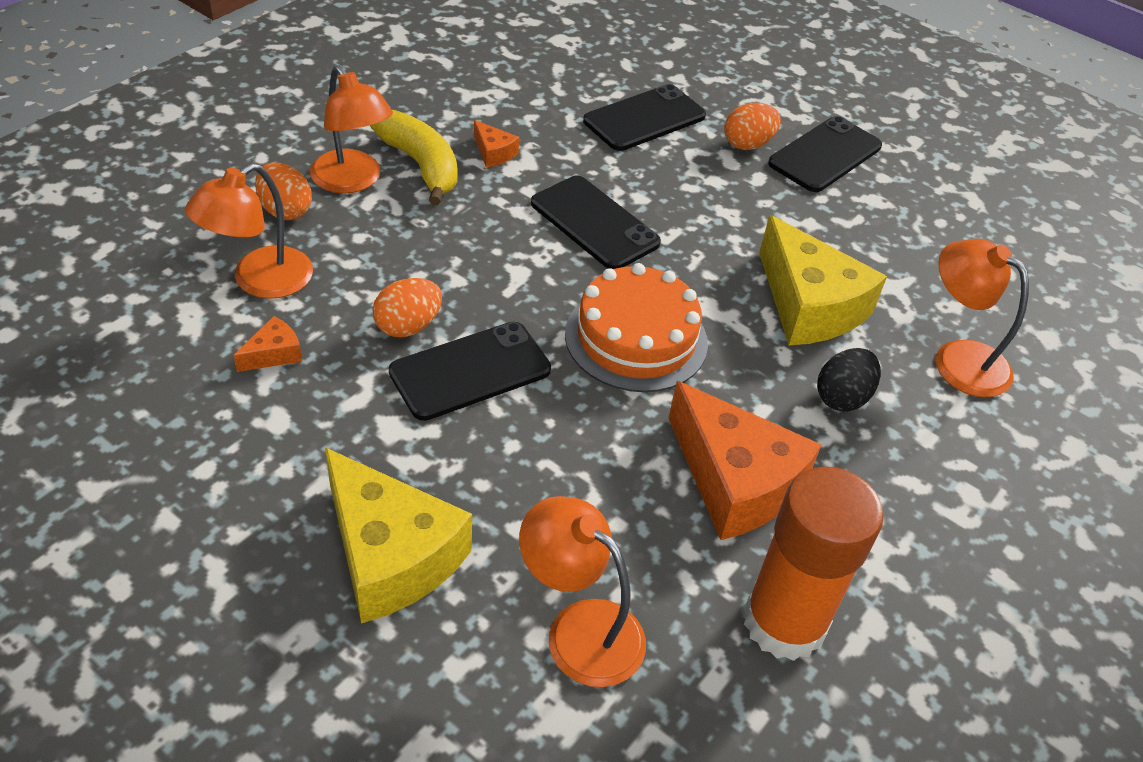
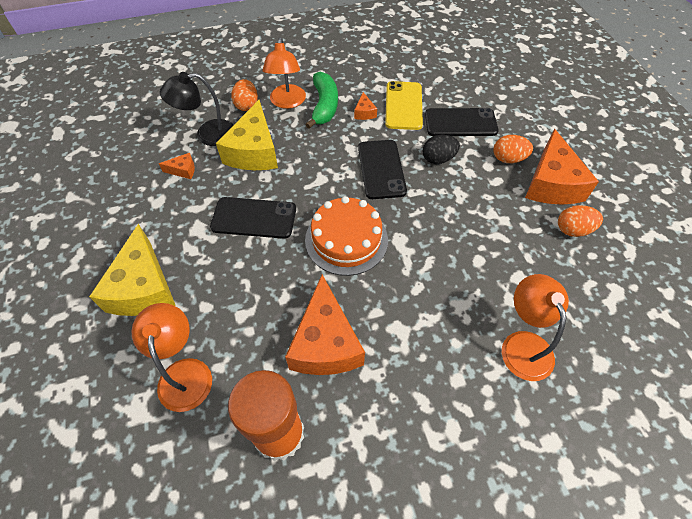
camera: 40 degrees right, 10 degrees up
(259, 281) = (207, 134): orange lamp -> black lamp
(408, 326) = (247, 183): orange egg -> orange egg (573, 230)
(420, 165) = (324, 106): yellow banana -> green banana
(543, 122) = (403, 106): none -> yellow phone
(809, 305) = (458, 267): yellow cheese -> yellow cheese (254, 151)
(825, 155) = (551, 183): black phone -> orange cheese
(842, 397) = (428, 329): black egg -> black egg (438, 159)

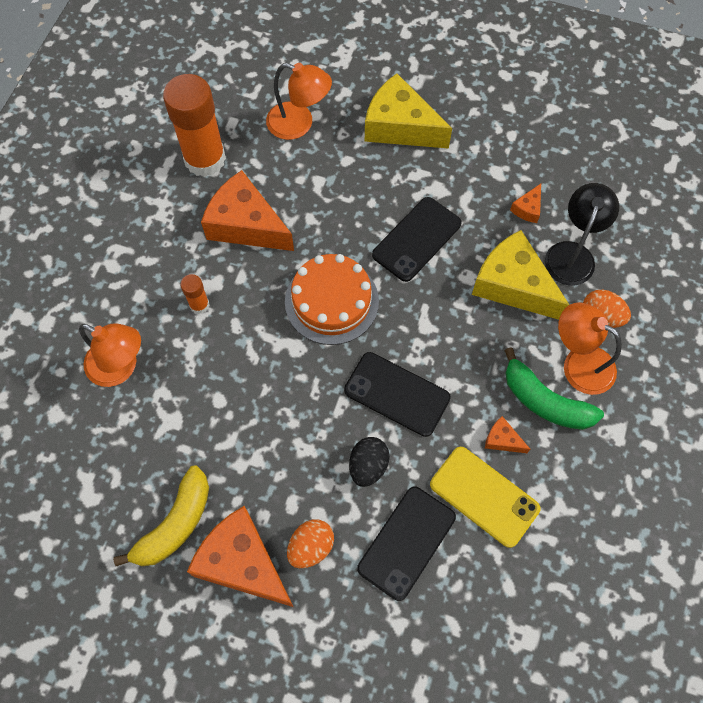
camera: 125 degrees right, 10 degrees up
(424, 326) = (199, 305): none -> orange glue stick
(573, 230) = (175, 524): orange egg -> yellow banana

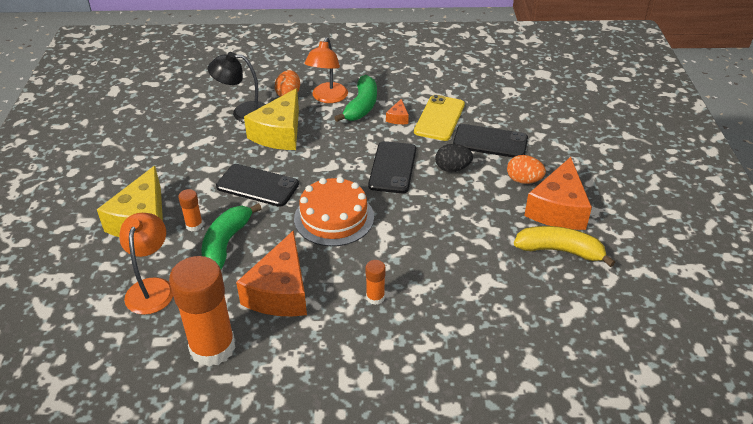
camera: 110 degrees left, 25 degrees down
(120, 367) = (462, 331): orange lamp -> none
(334, 192) = (226, 243): none -> green banana
(373, 169) = (194, 225): none -> orange glue stick
(527, 209) = (210, 137): orange cheese -> none

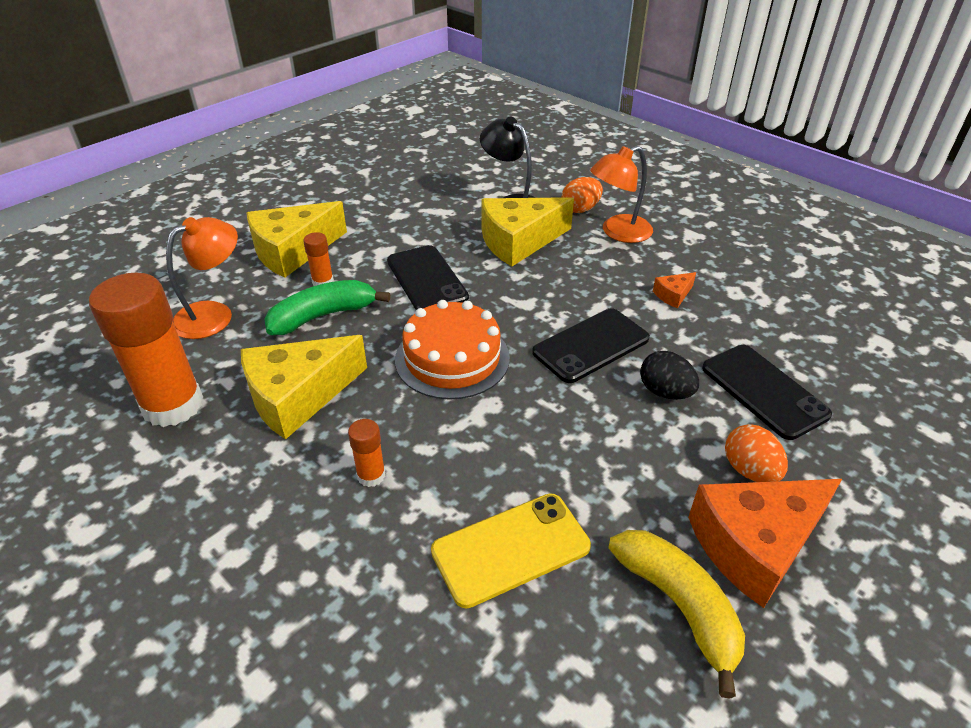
camera: 45 degrees right, 0 degrees up
(280, 291) = (298, 396): orange cheese -> yellow cheese
(361, 106) = (645, 260): green banana -> none
(439, 118) = (728, 324): yellow phone -> yellow phone (511, 549)

